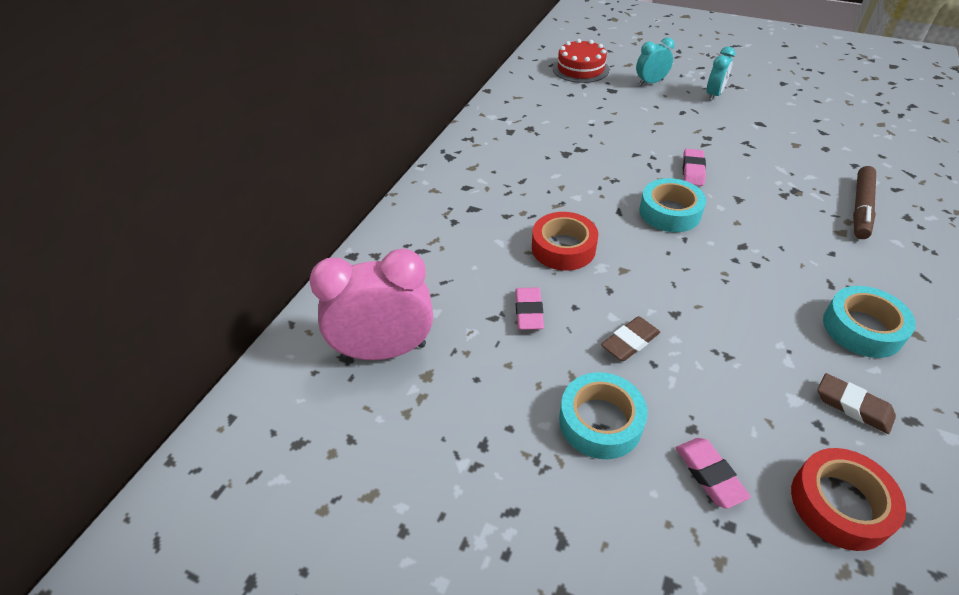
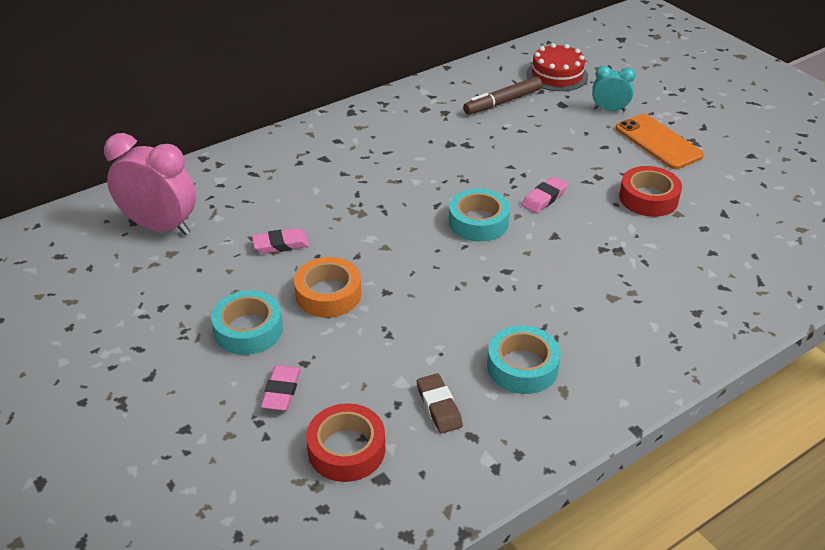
camera: 30 degrees right, 5 degrees down
(529, 312) = (281, 244): pink eraser -> pink eraser turned 45 degrees clockwise
(563, 248) = (358, 213): red tape -> red tape (648, 198)
(630, 342) = (328, 294): brown eraser -> orange tape
(714, 95) = (658, 142): turquoise clock -> orange phone
(860, 208) = (660, 287): brown marker -> brown marker (502, 102)

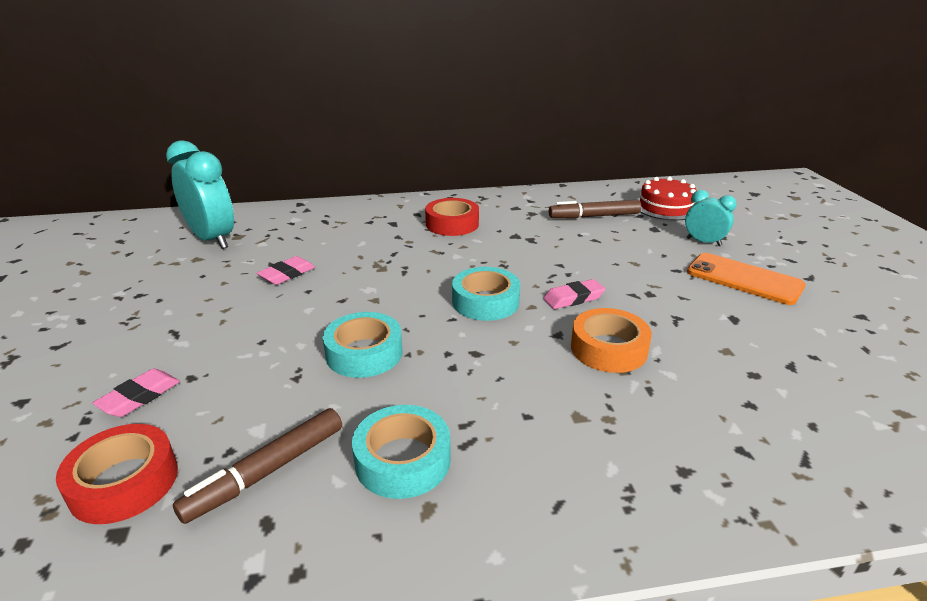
camera: 25 degrees right, 10 degrees down
(160, 227) = (212, 239): pink clock -> turquoise clock
(248, 329) = (180, 333): turquoise tape -> turquoise tape (364, 353)
(281, 244) = (287, 274): pink eraser -> pink eraser turned 60 degrees counterclockwise
(328, 294) = (281, 324): orange tape -> orange tape (608, 349)
(439, 406) = (266, 471): brown eraser -> brown marker
(648, 198) = (697, 326): red tape -> red tape (452, 224)
(658, 142) = (744, 279): orange phone -> orange phone turned 45 degrees counterclockwise

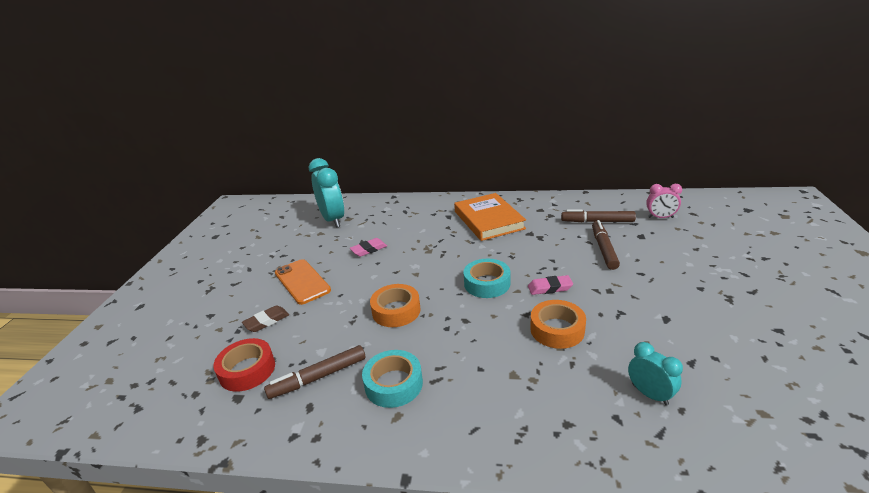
camera: 20 degrees right, 0 degrees up
(139, 397) = (267, 321): pink eraser -> brown eraser
(364, 353) = (396, 311): turquoise tape -> orange tape
(452, 224) = (488, 220): red tape -> orange book
(618, 246) = (604, 249): none -> brown marker
(665, 207) = (660, 217): red cake -> pink clock
(703, 242) = (676, 251): turquoise clock -> turquoise clock (650, 394)
(744, 279) = (693, 287): orange phone -> orange phone (302, 281)

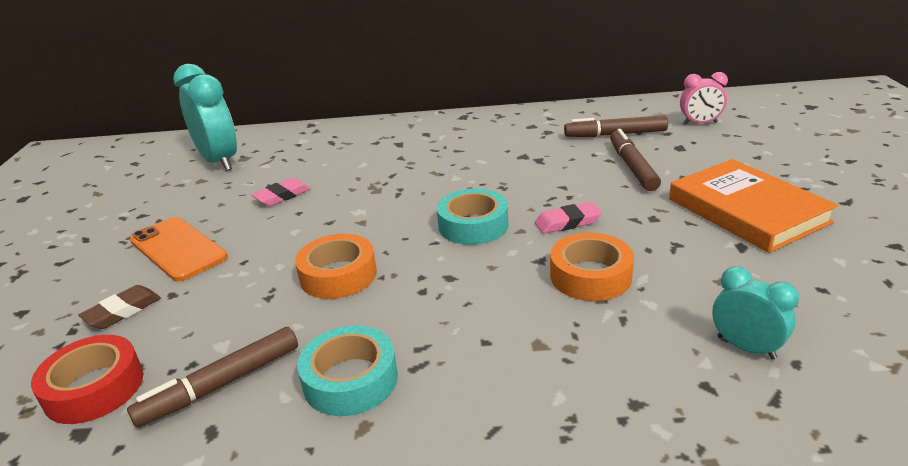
camera: 10 degrees left, 0 degrees up
(488, 220) = (459, 144): orange book -> orange book (747, 211)

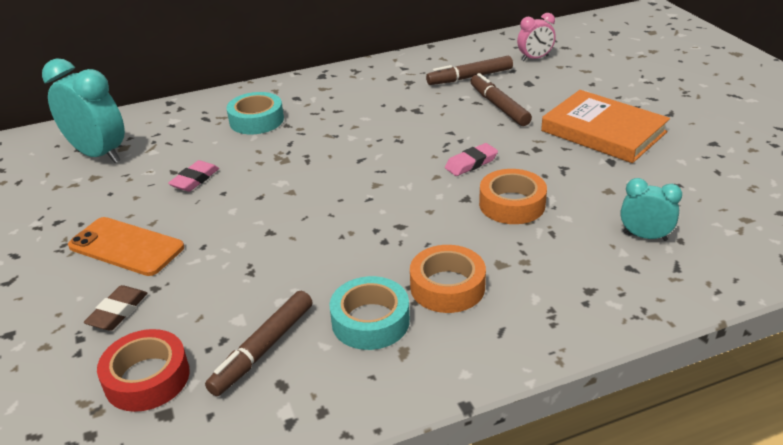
camera: 20 degrees left, 5 degrees up
(338, 275) = (302, 242): orange tape -> orange tape (447, 287)
(473, 225) = (393, 178): turquoise tape -> turquoise tape (256, 120)

